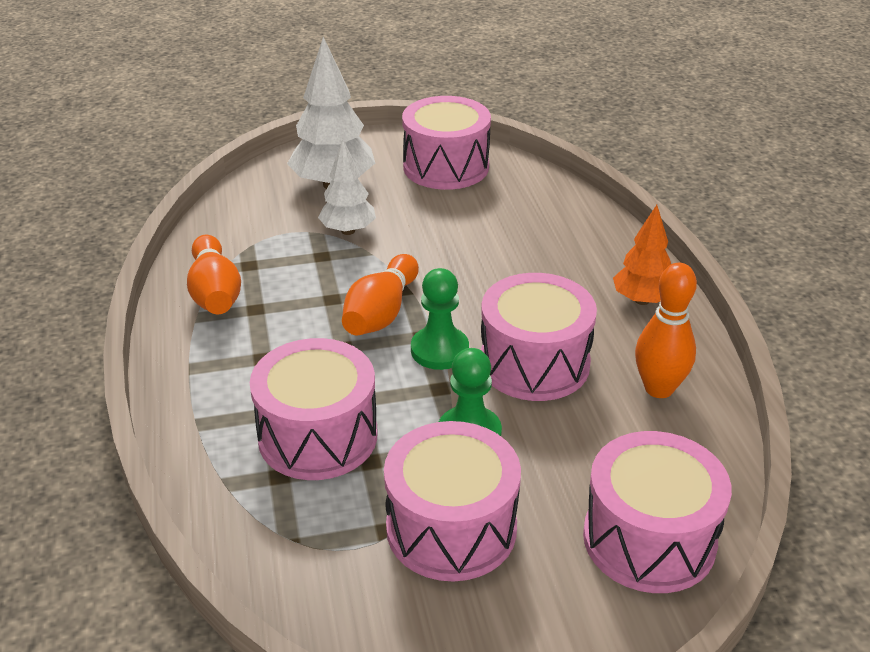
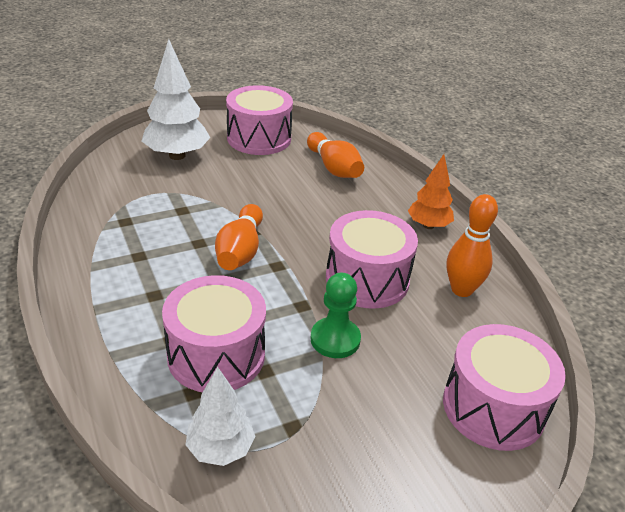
camera: 15 degrees left, 0 degrees up
(215, 293) = (102, 246): orange bowling pin -> orange bowling pin (334, 168)
(348, 231) = (198, 190): white tree -> white tree (220, 449)
(439, 350) = (293, 276): green pawn -> none
(451, 528) = (343, 419): pink drum -> none

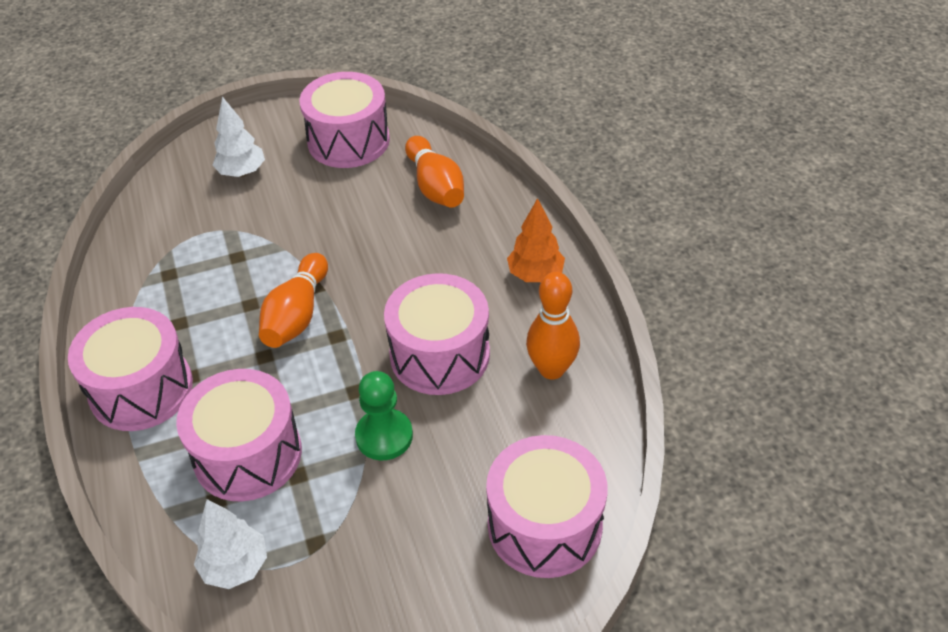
camera: 10 degrees right, 10 degrees up
(111, 304) = (141, 389): none -> pink drum
(177, 155) = (242, 172): white tree -> white tree, size x0.62

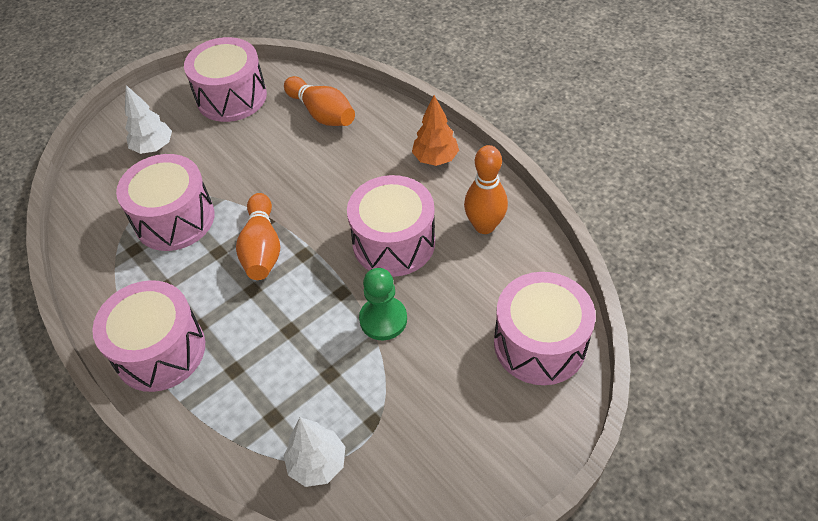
camera: 20 degrees left, 5 degrees up
(248, 454) = (280, 372): pink drum -> pink drum (174, 219)

